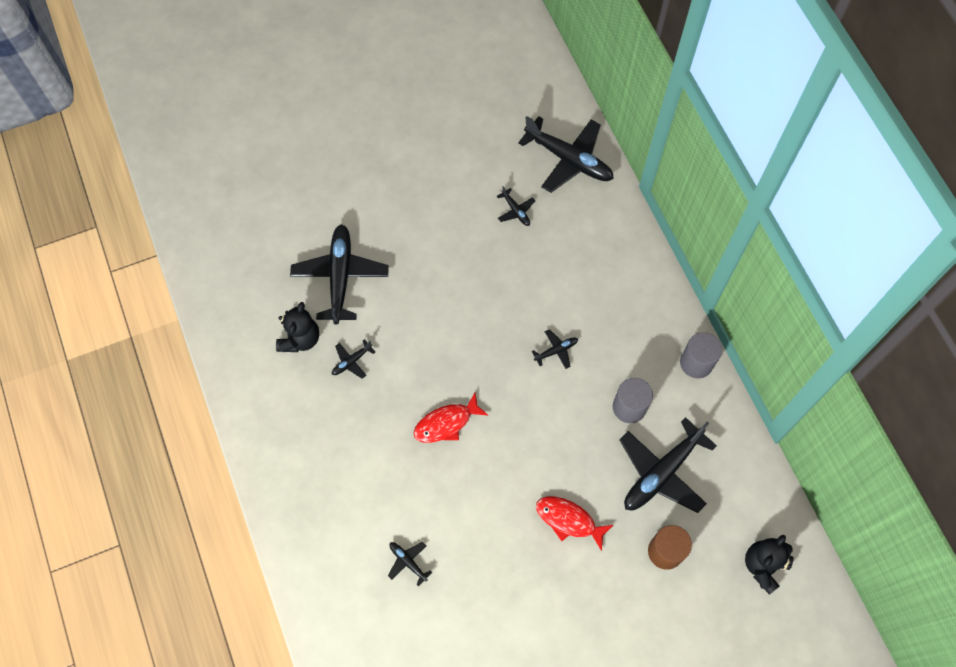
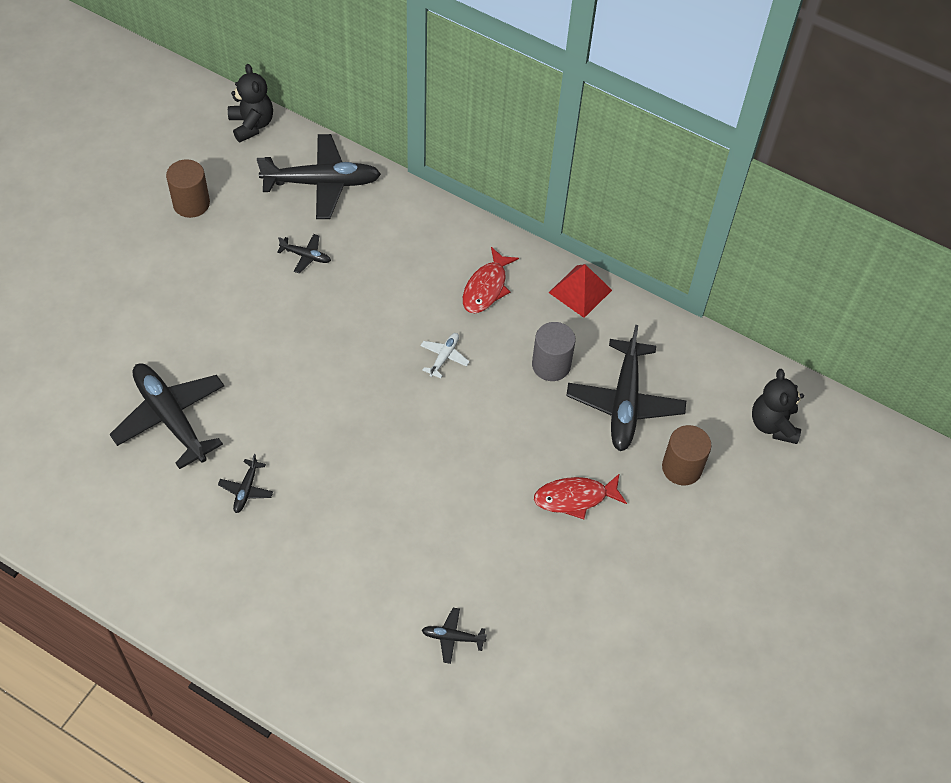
camera: 40 degrees left, 10 degrees down
(300, 339) = (173, 502): black teddy bear -> black teddy bear (252, 125)
(446, 423) = (389, 486): red fish -> red fish (486, 288)
(466, 122) = (191, 203): none -> brown cylinder
(556, 351) = (444, 357): black plane -> white plane
(696, 363) = (580, 291): grey cylinder -> red pyramid

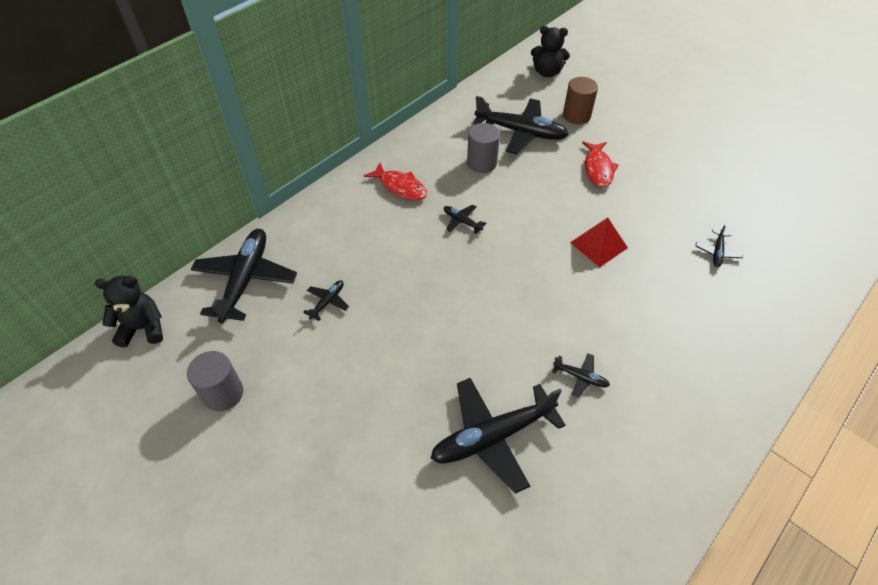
camera: 75 degrees left, 5 degrees down
(191, 203) = (223, 393): brown cylinder -> grey cylinder
(444, 357) = (462, 221): white plane -> black plane
(580, 291) = (418, 137): red pyramid -> red pyramid (598, 245)

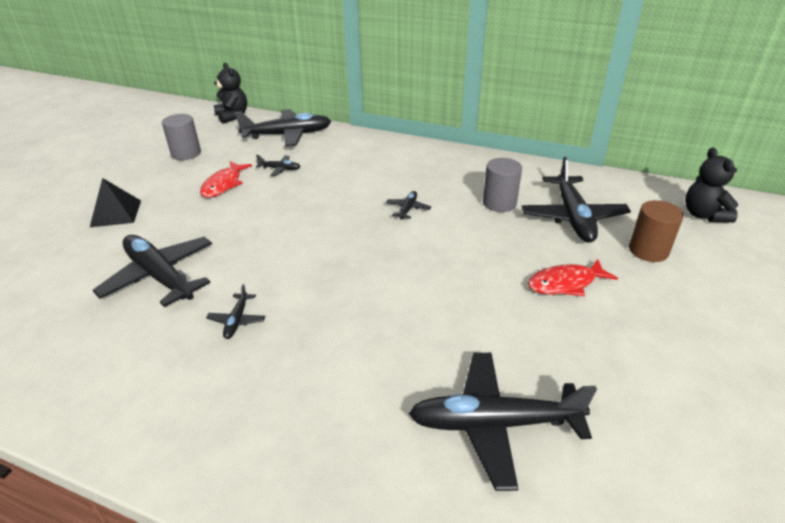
camera: 70 degrees right, 15 degrees down
(340, 481) = (116, 213): none -> black pyramid
(400, 187) = (428, 169): red fish -> red fish (224, 184)
(598, 245) = (434, 304): red pyramid -> none
(717, 252) = (495, 424): black plane -> black plane, size x2.24

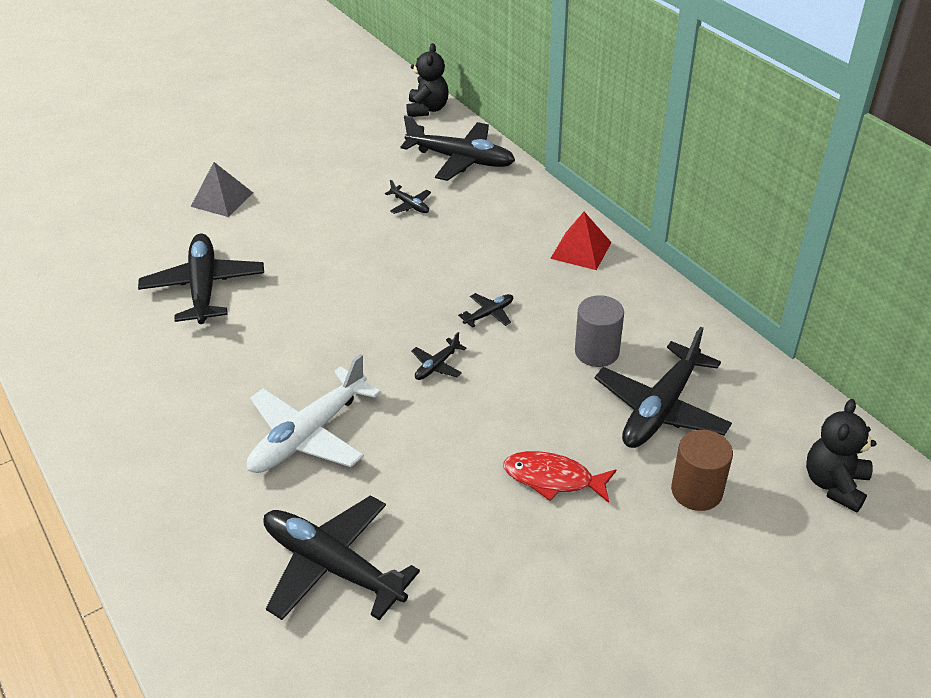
camera: 35 degrees right, 5 degrees up
(116, 213) = (222, 199): black pyramid -> grey pyramid
(186, 153) = (338, 147): grey cylinder -> none
(224, 184) = (340, 204): red fish -> none
(237, 320) = (226, 362): black plane -> black plane (437, 365)
(366, 338) = (310, 434): none -> white plane
(423, 156) = (581, 250): none -> red pyramid

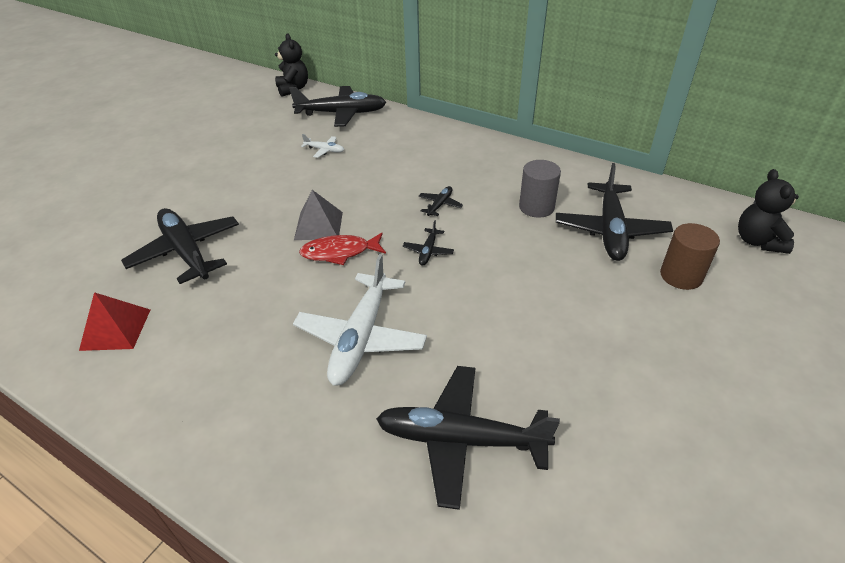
camera: 25 degrees left, 0 degrees up
(222, 199) = (161, 184): grey pyramid -> grey pyramid (319, 225)
(410, 205) = (324, 150): black plane -> white plane
(553, 479) = (579, 303): red fish -> red fish (340, 252)
(581, 250) = (472, 147): red pyramid -> red pyramid (116, 329)

